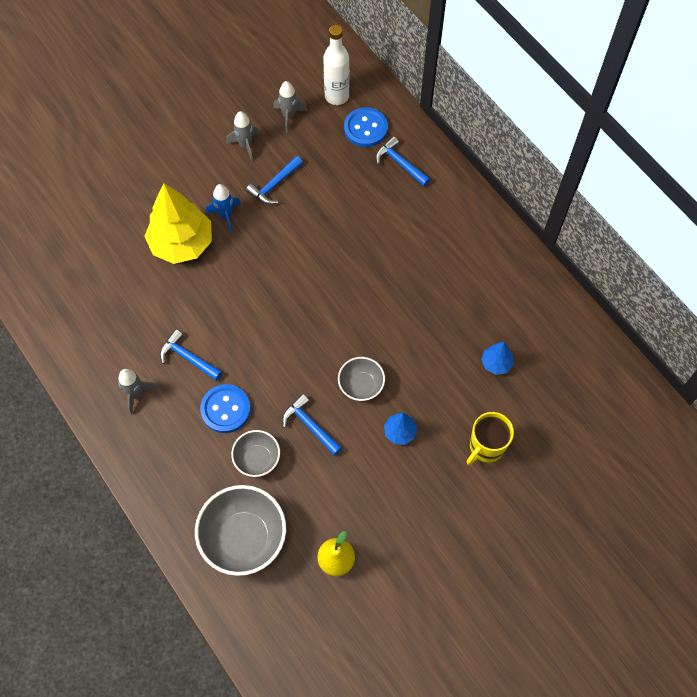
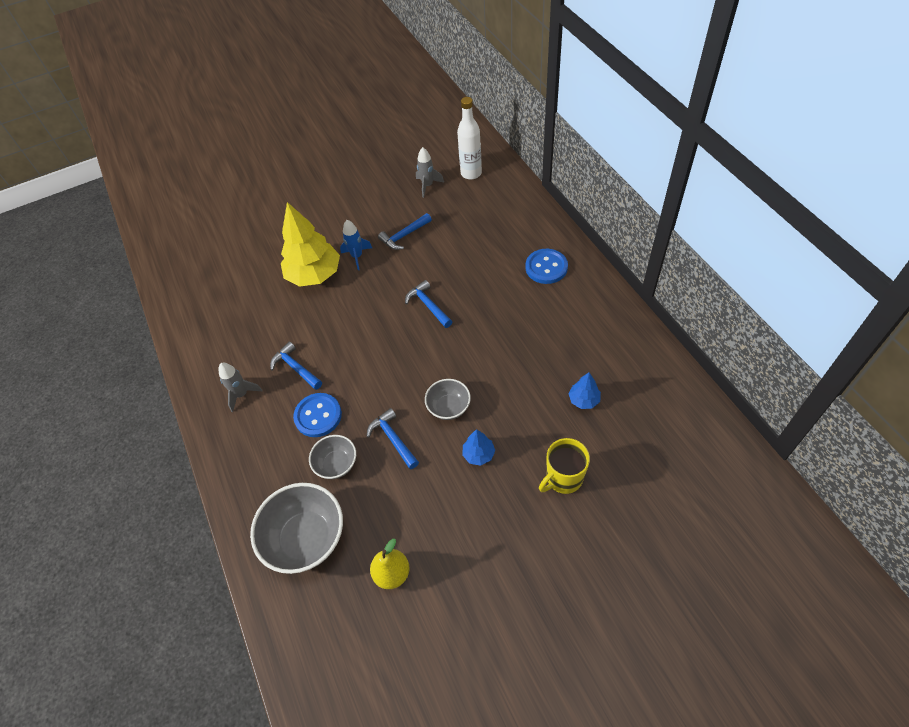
camera: 15 degrees right, 10 degrees down
(245, 145) = (386, 205): grey rocket -> none
(365, 128) = (491, 198): blue button -> blue button (546, 267)
(400, 163) = (517, 226): blue hammer -> blue hammer (428, 305)

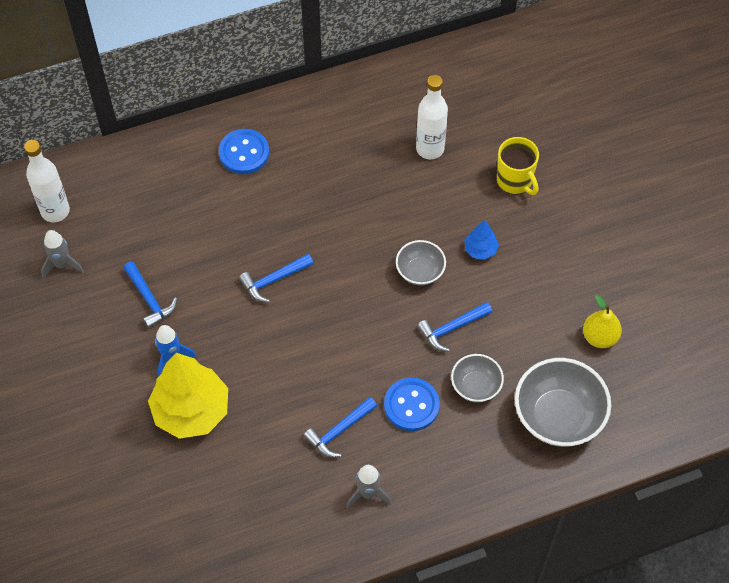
camera: 90 degrees left, 5 degrees up
(583, 400) = (430, 149): blue tree -> white bottle

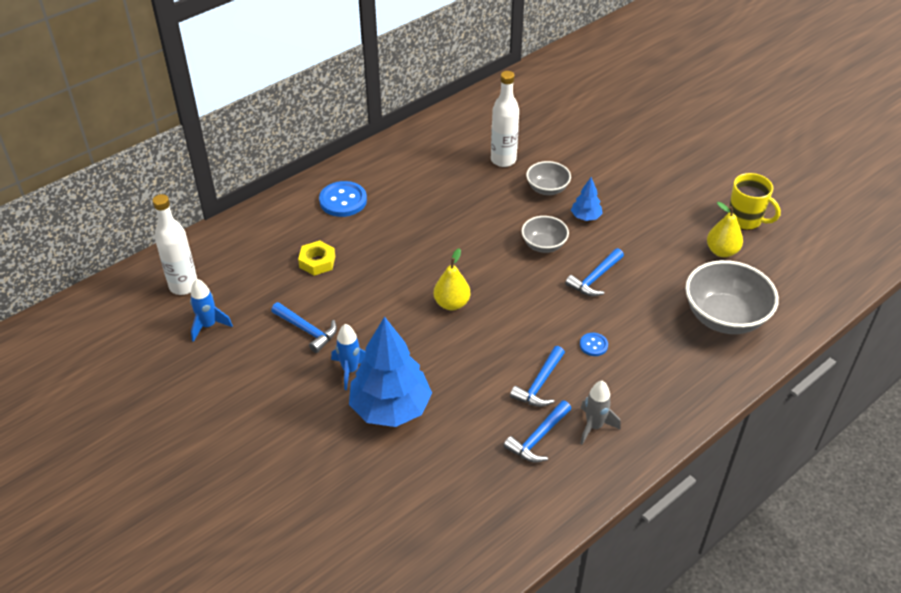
camera: 20 degrees left, 15 degrees down
(62, 265) = (208, 326): grey rocket -> blue rocket
(189, 222) = (317, 262): none -> yellow nut
(191, 411) = (391, 408): yellow tree -> blue tree
(273, 280) = (417, 285): blue hammer -> blue hammer (538, 438)
(297, 313) = (452, 303): none -> yellow pear
(411, 405) = (593, 345): blue button -> blue button, size x0.52
(475, 386) = (641, 315): grey bowl -> grey bowl (547, 189)
(515, 181) = (586, 164): yellow mug -> yellow mug (745, 220)

